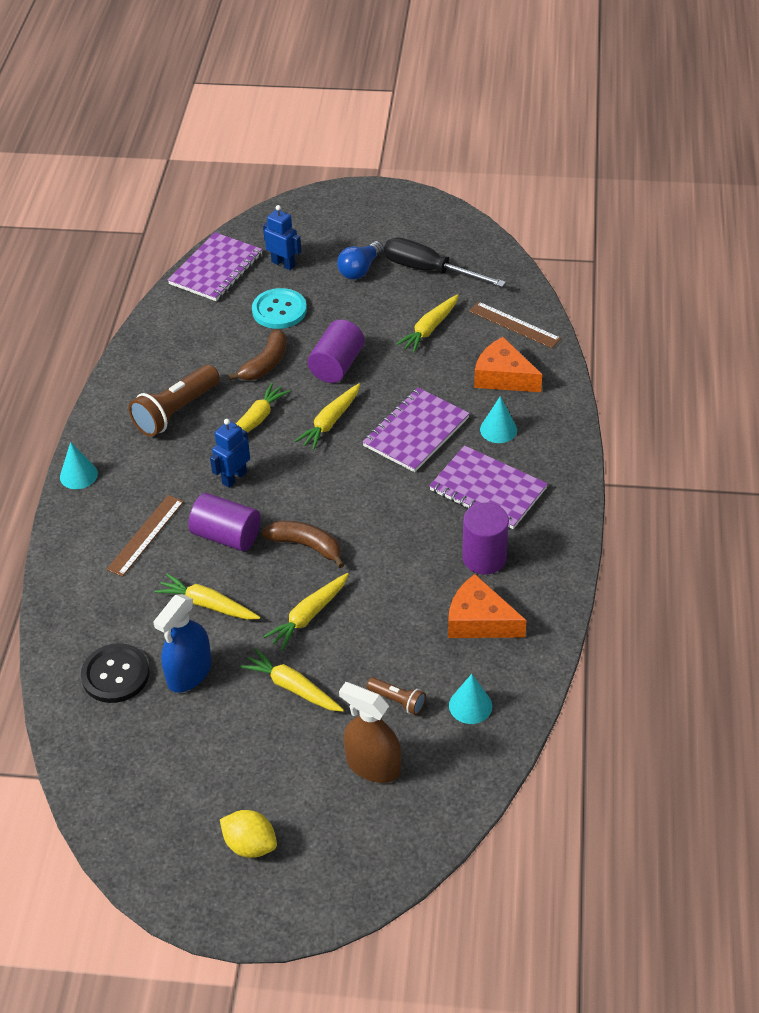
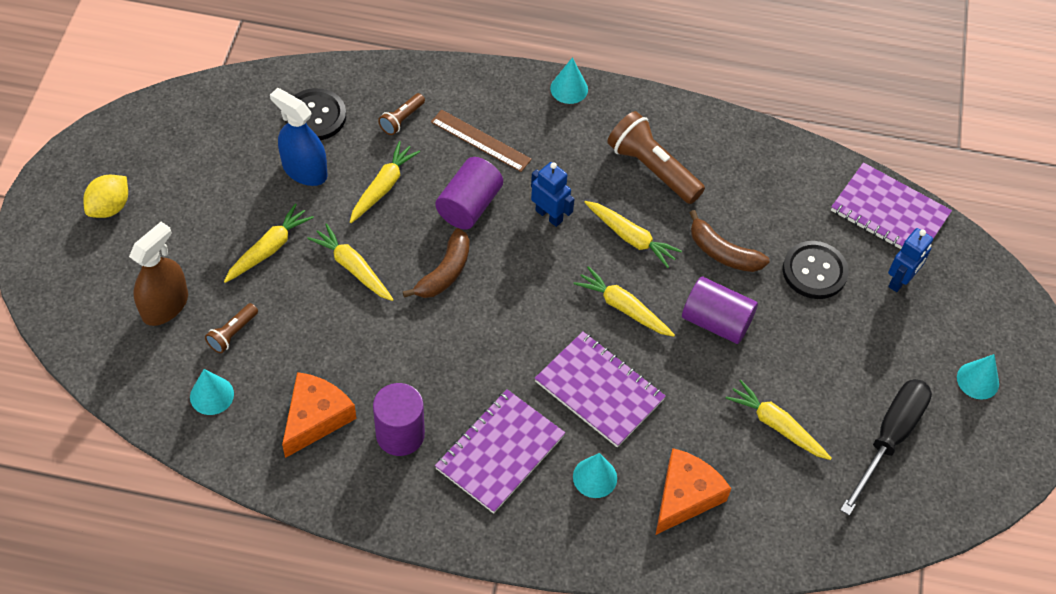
camera: 90 degrees right, 10 degrees up
(119, 600) = (402, 119): none -> brown flashlight
(279, 310) = (814, 271): turquoise button -> black button
(360, 269) = (890, 361): blue light bulb -> none
(370, 226) = (977, 380): none -> turquoise cone
(514, 325) = (781, 524): brown ruler -> none

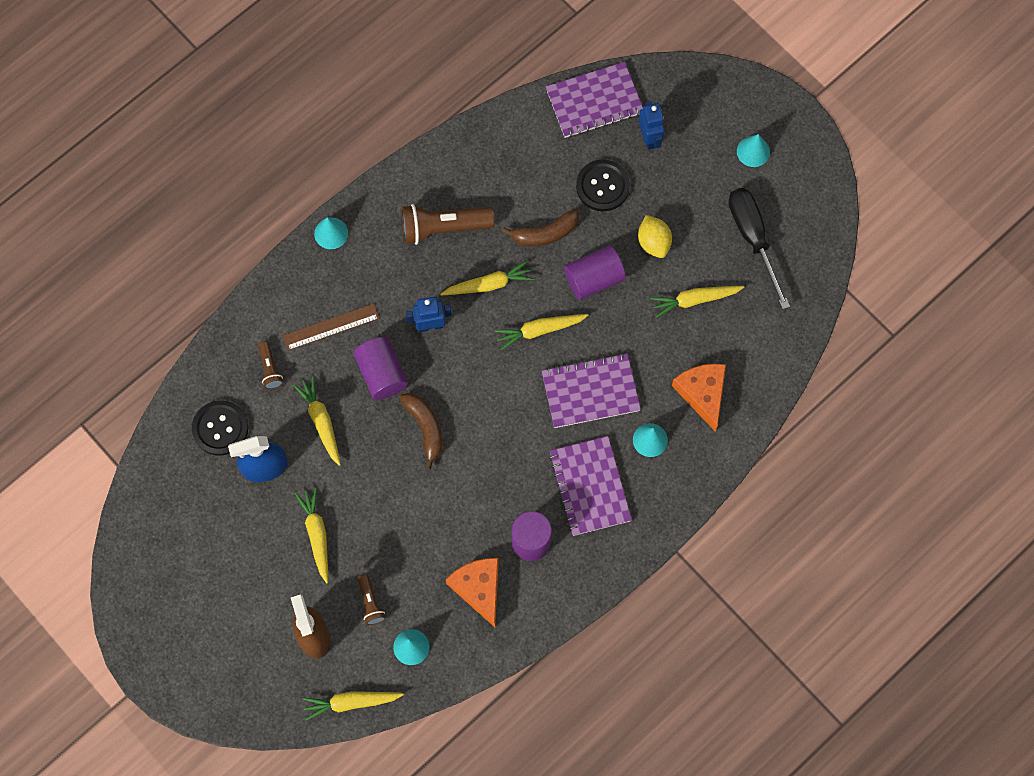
camera: 50 degrees left, 15 degrees up
(110, 207) = (195, 625): yellow lemon -> yellow lemon (653, 242)
(353, 268) = (375, 487): yellow carrot -> yellow carrot (351, 702)

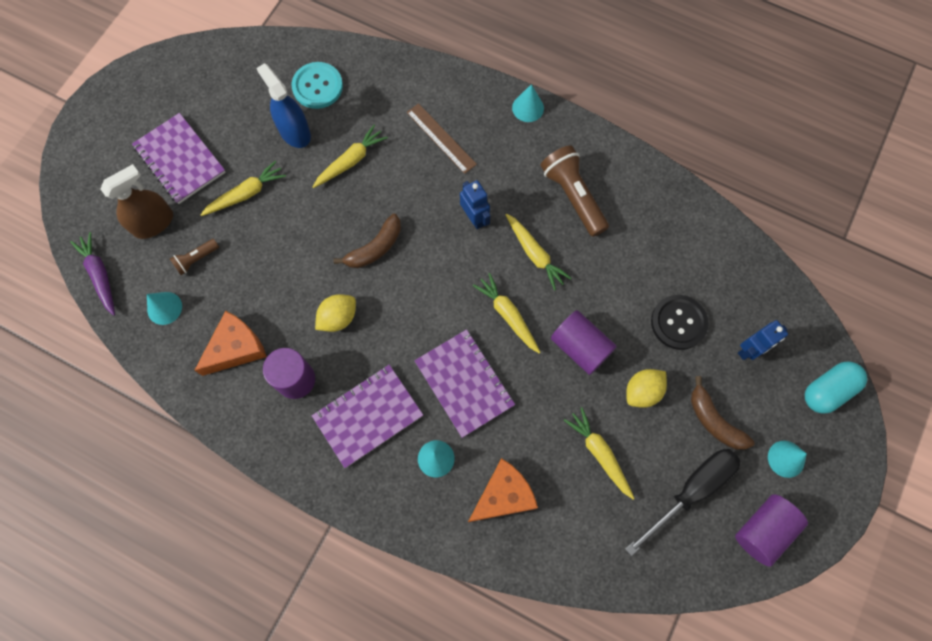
camera: 70 degrees right, 0 degrees up
(220, 428) = (317, 86): black button -> turquoise button
(270, 369) = (384, 105): brown flashlight -> none
(351, 702) = (100, 275): yellow carrot -> purple carrot
(381, 373) = (413, 194): purple cylinder -> purple cylinder (763, 530)
(484, 484) = (338, 318): none -> yellow lemon
(545, 233) = (606, 286): brown banana -> brown banana (714, 420)
(594, 101) = (762, 285): purple notebook -> purple notebook (180, 160)
(708, 92) = (827, 390): none -> turquoise capsule

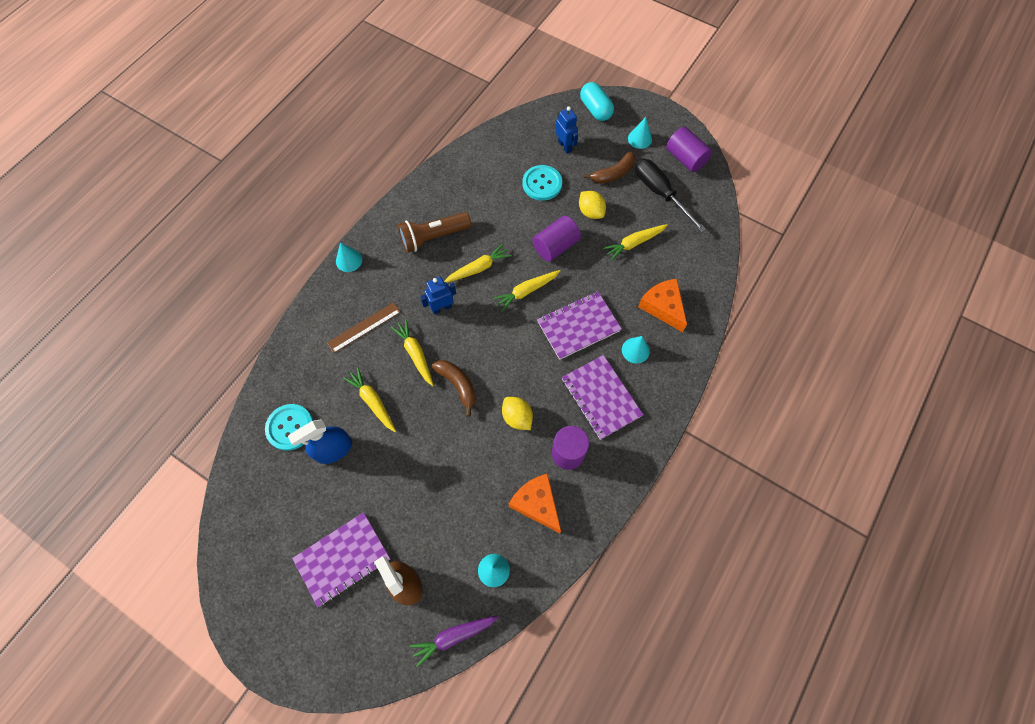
camera: 85 degrees left, 5 degrees down
(196, 259) = (449, 541): brown flashlight -> none
(246, 194) = (389, 494): yellow carrot -> yellow carrot (415, 354)
(678, 323) = (542, 184): black button -> turquoise button

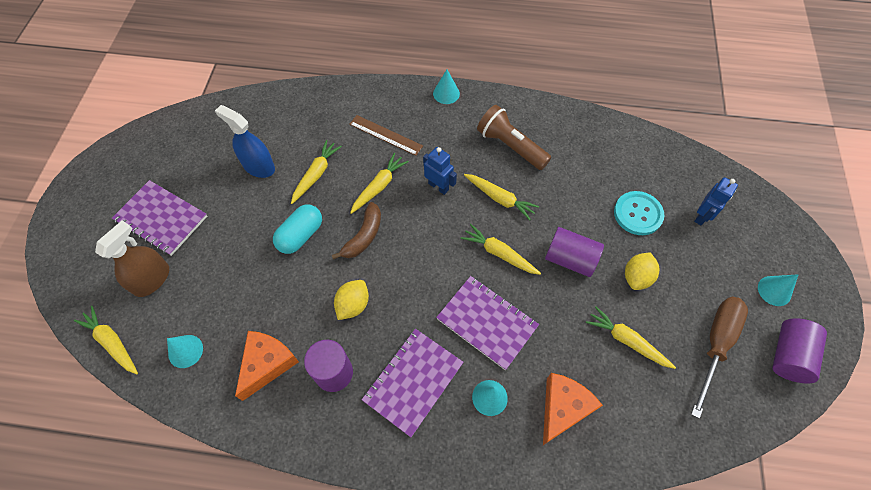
camera: 65 degrees right, 5 degrees down
(290, 427) = (266, 126): turquoise button -> none
(454, 636) = (112, 342): purple carrot -> yellow carrot
(595, 109) = (775, 227): turquoise capsule -> turquoise capsule (301, 235)
(613, 173) = (704, 280): brown banana -> none
(660, 193) = (715, 344): black screwdriver -> brown screwdriver

